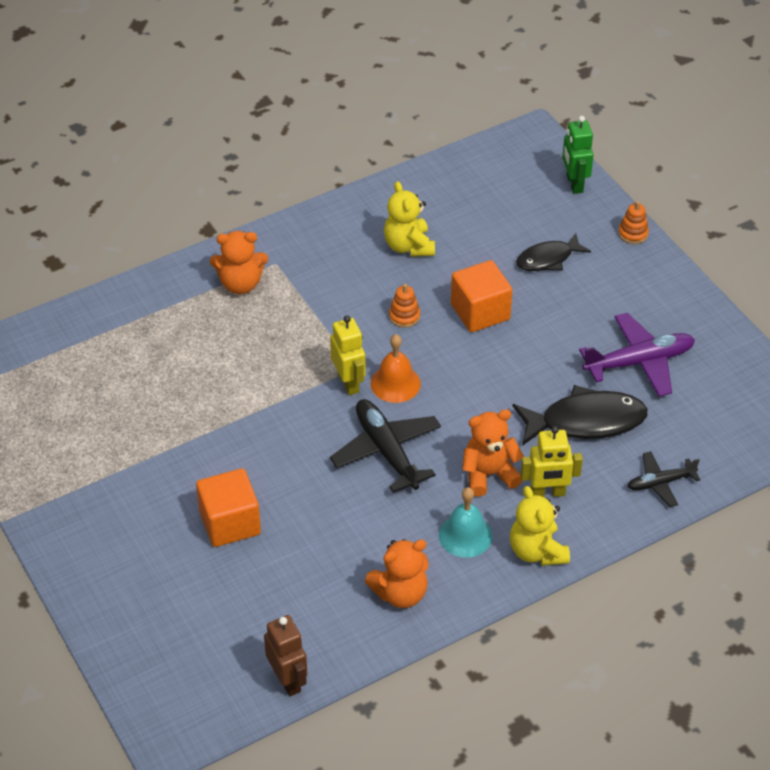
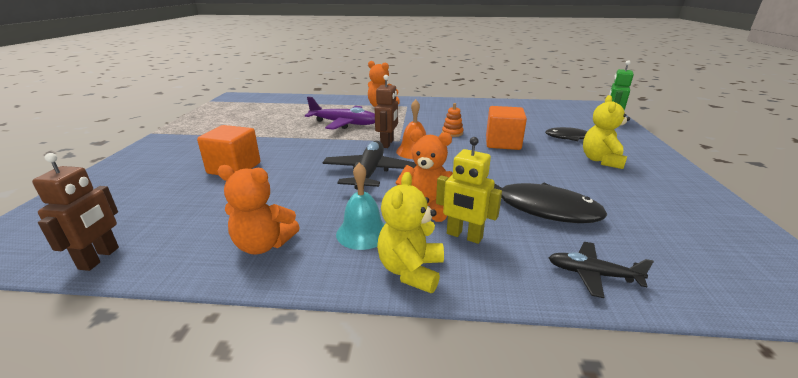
camera: 35 degrees right, 20 degrees down
(349, 383) = (387, 143): yellow robot -> brown robot
(408, 246) = (483, 116): yellow teddy bear -> yellow teddy bear (601, 160)
(633, 233) = (645, 143): orange stacking toy -> none
(639, 362) = (616, 194): purple plane -> purple plane (344, 124)

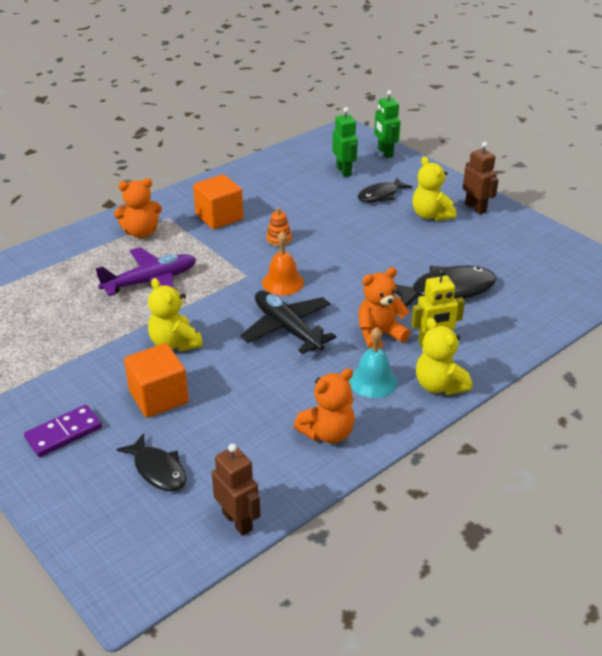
camera: 45 degrees left, 10 degrees up
(150, 200) = (158, 470): none -> black fish
(167, 160) = (64, 433): none -> purple domino
(296, 150) = (175, 343): none -> yellow teddy bear
(387, 143) = (244, 286): brown robot -> brown robot (475, 208)
(503, 143) = (338, 231): orange cube -> orange cube (219, 217)
(560, 120) = (344, 171): none -> green robot
(592, 274) = (523, 325): black plane -> none

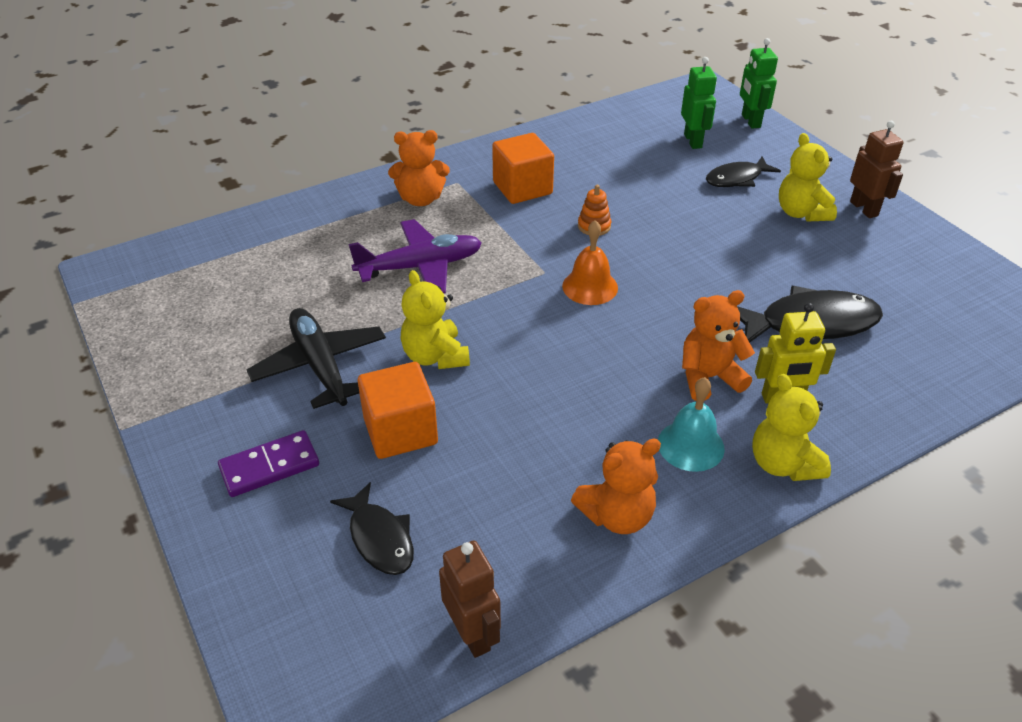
camera: 10 degrees right, 5 degrees up
(287, 328) = (585, 353): black plane -> black plane (320, 365)

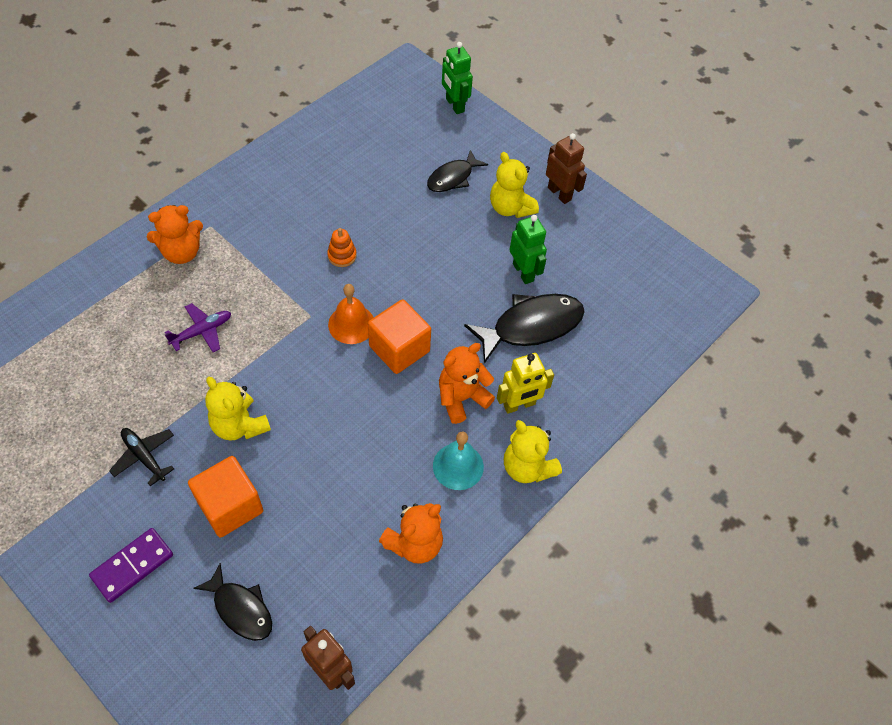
camera: 20 degrees left, 15 degrees up
(320, 365) = (144, 456): black plane -> black plane, size x0.59
(420, 266) = (202, 331): purple plane -> purple plane, size x0.59
(522, 188) = (270, 222): orange cube -> orange cube (399, 349)
(693, 141) = (409, 138): green robot -> green robot (523, 272)

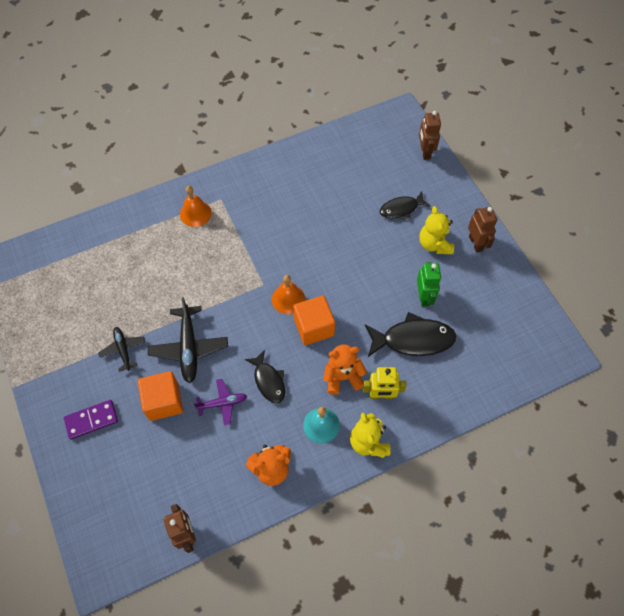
camera: 25 degrees right, 5 degrees up
(181, 252) = (195, 213): orange teddy bear -> orange bell
(202, 331) = (189, 274): purple plane -> purple plane (222, 403)
(239, 425) = (189, 348): yellow teddy bear -> black plane
(240, 608) = (146, 472): black fish -> black fish (268, 381)
(342, 256) = (300, 246): orange stacking toy -> none
(454, 105) = (425, 152): green robot -> brown robot

